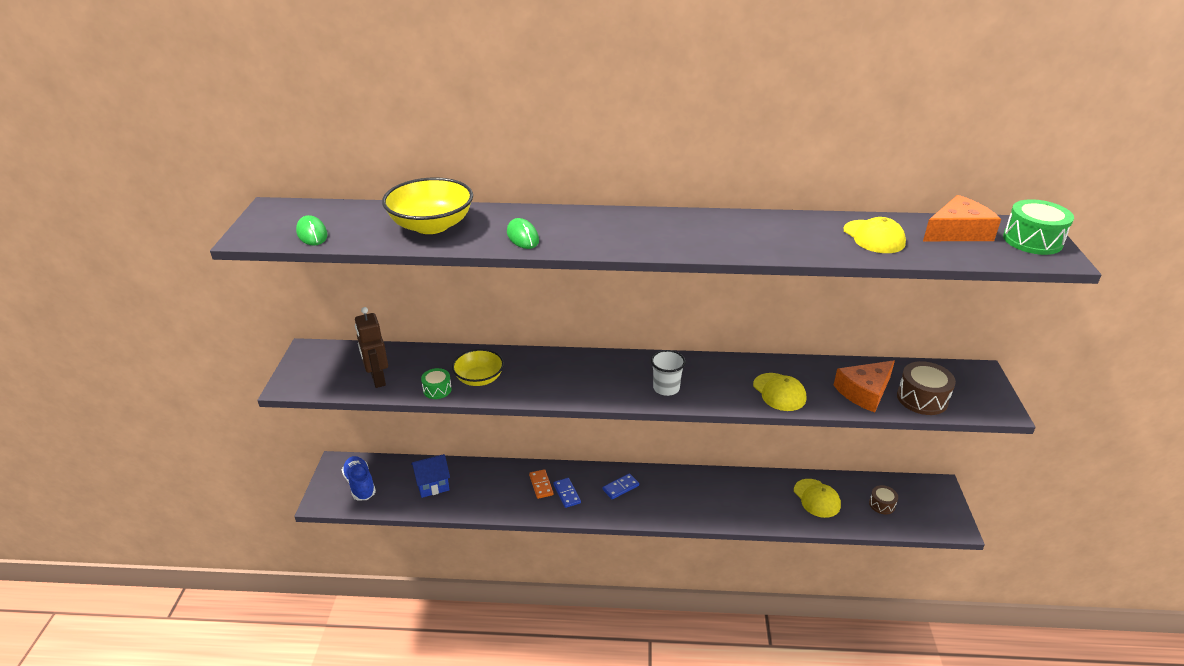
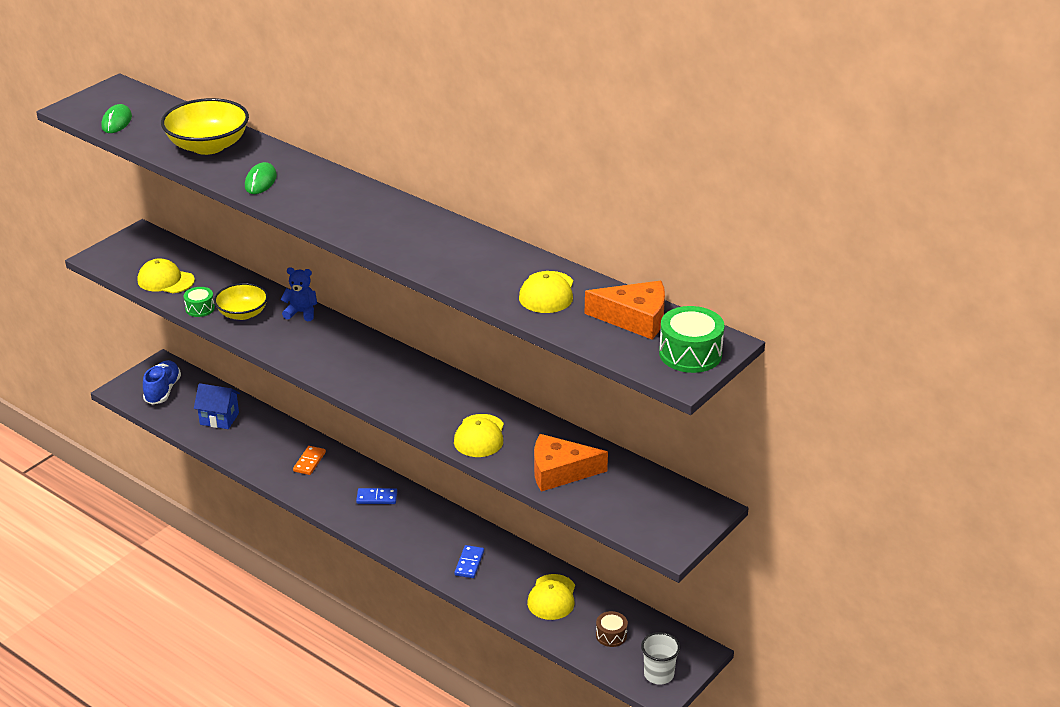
camera: 35 degrees right, 0 degrees up
(377, 379) = (165, 280): brown robot -> yellow cap
(526, 358) = (301, 313): none -> blue teddy bear
(566, 494) = (323, 480): blue domino -> blue domino (469, 563)
(666, 388) = (384, 388): white cup -> white cup (658, 674)
(922, 398) = (606, 502): brown drum -> none

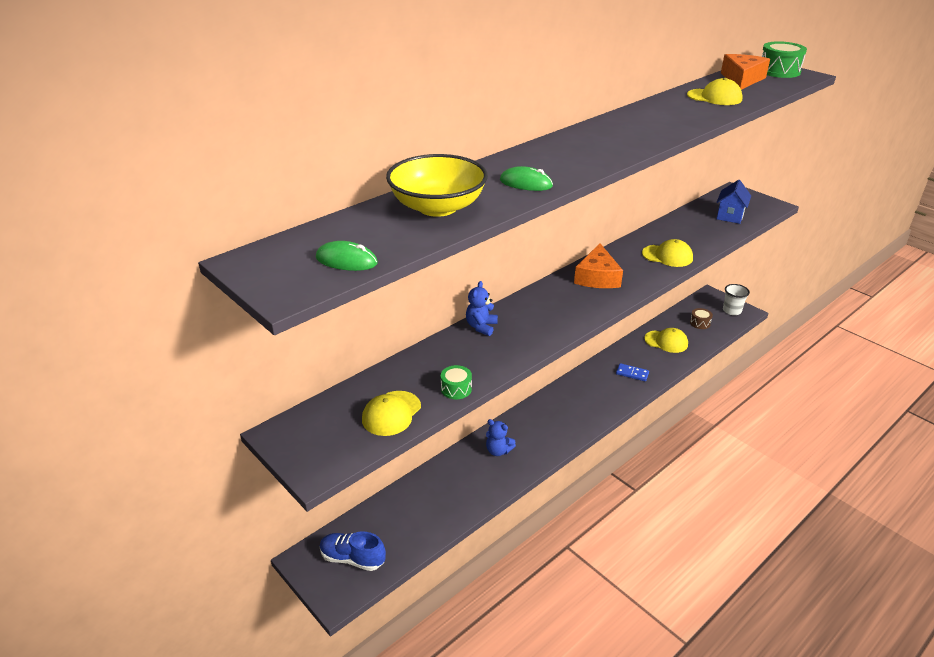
camera: 80 degrees left, 0 degrees up
(219, 418) = (417, 512): blue house -> blue house (730, 216)
(242, 313) = (473, 361): yellow bowl -> none
(309, 462) = (498, 451): orange domino -> blue teddy bear
(377, 498) = (552, 414): blue domino -> none
(560, 471) = (705, 231): orange cheese -> orange cheese (597, 277)

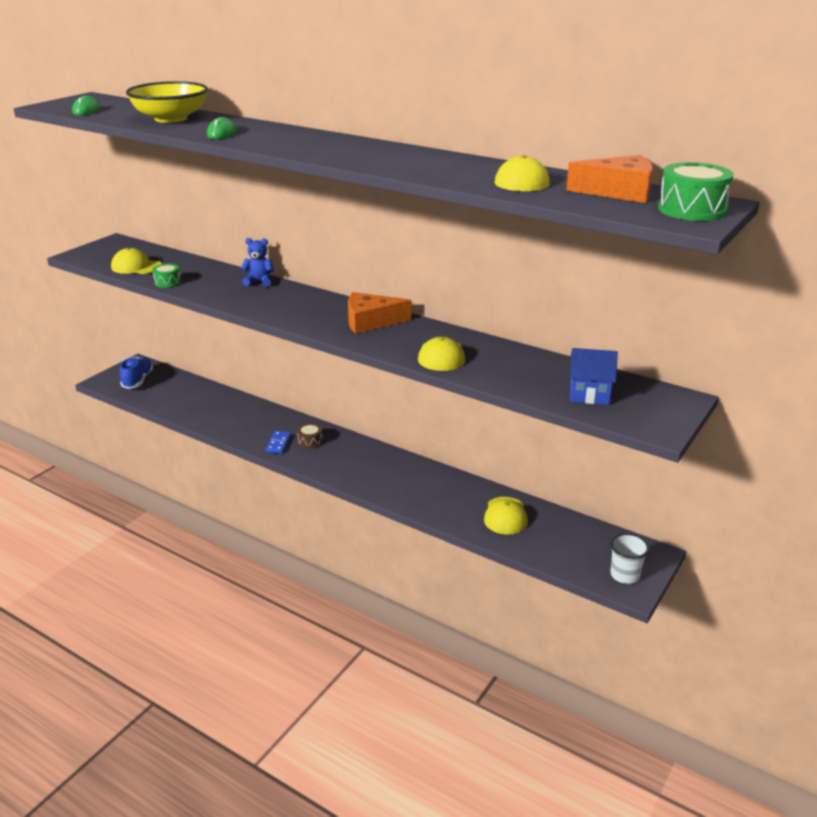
camera: 75 degrees right, 5 degrees down
(498, 451) = (268, 424): blue teddy bear -> none
(632, 373) = (423, 492): blue domino -> blue domino (278, 444)
(700, 323) = (569, 544): brown drum -> brown drum (310, 441)

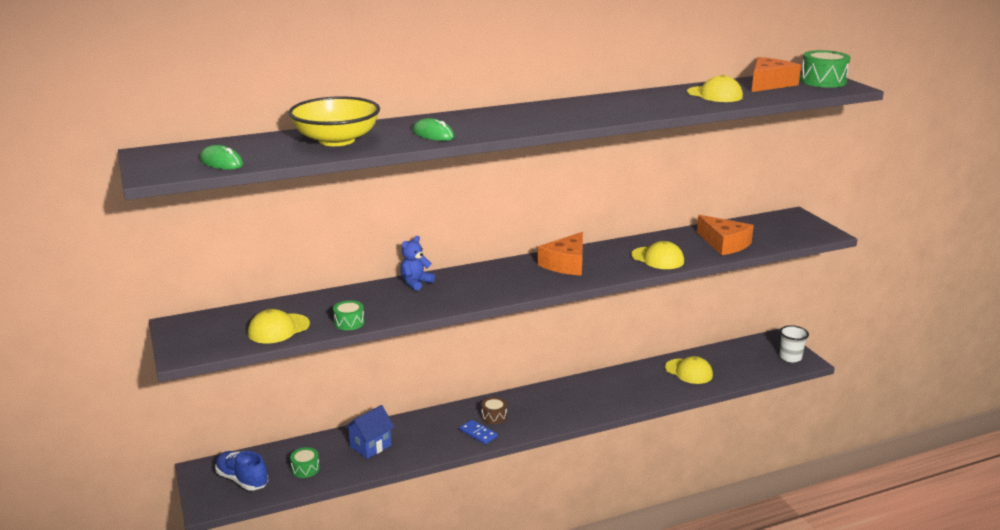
camera: 55 degrees left, 5 degrees down
(168, 396) = (305, 469): none -> green drum
(530, 378) = (724, 244): none -> orange cheese
(589, 395) = (765, 235): blue house -> blue house (370, 446)

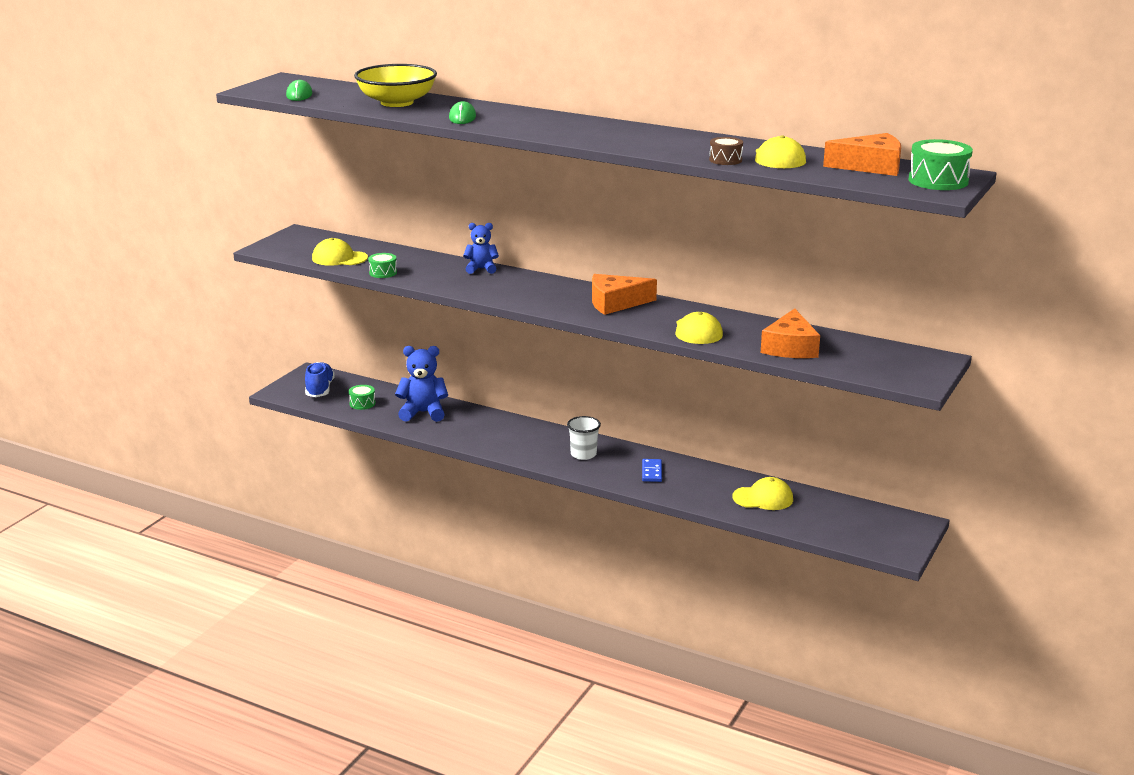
camera: 50 degrees right, 0 degrees up
(370, 446) = (423, 413): blue house -> blue teddy bear
(478, 433) = (503, 444): blue domino -> blue domino (651, 472)
(494, 416) = (537, 441): brown drum -> brown drum (725, 160)
(689, 371) = (763, 498): yellow cap -> yellow cap turned 90 degrees counterclockwise
(790, 357) = (891, 542): white cup -> white cup (583, 454)

